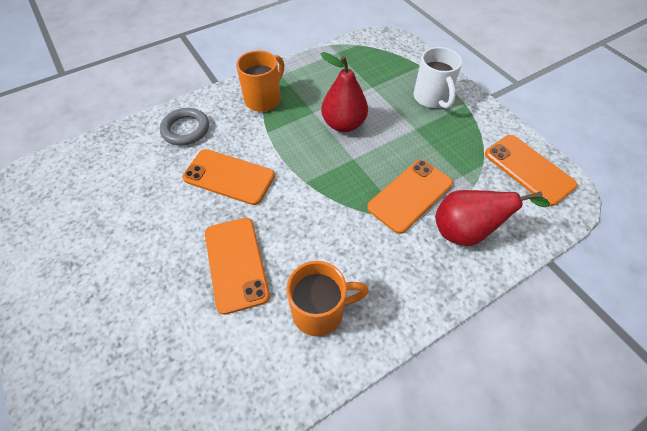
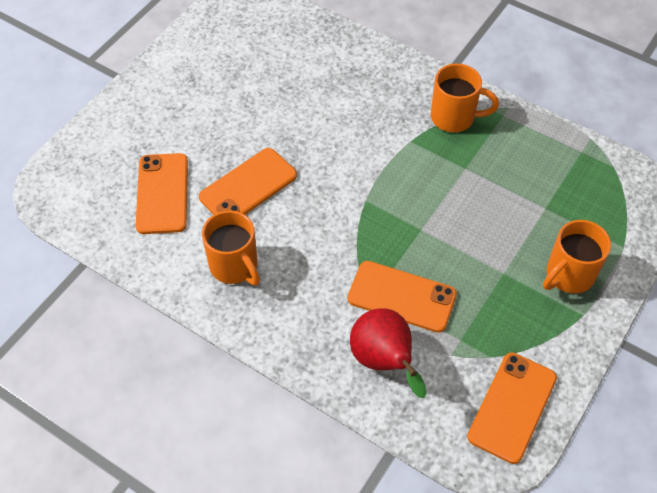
camera: 65 degrees right, 0 degrees up
(186, 129) = (371, 76): grey ring -> none
(229, 177) = (335, 137): orange phone -> orange phone (162, 193)
(343, 124) = (465, 202): red pear -> none
(431, 98) = (568, 275): white mug -> orange mug

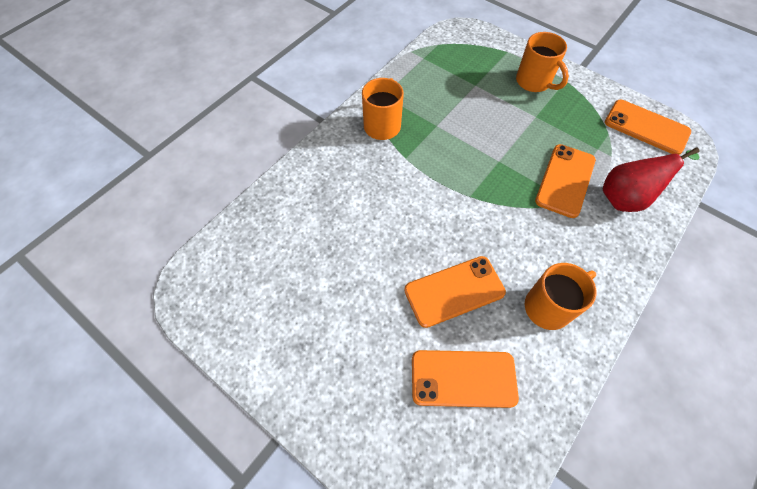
camera: 85 degrees left, 5 degrees up
(248, 186) = (454, 291): orange phone -> orange phone turned 75 degrees counterclockwise

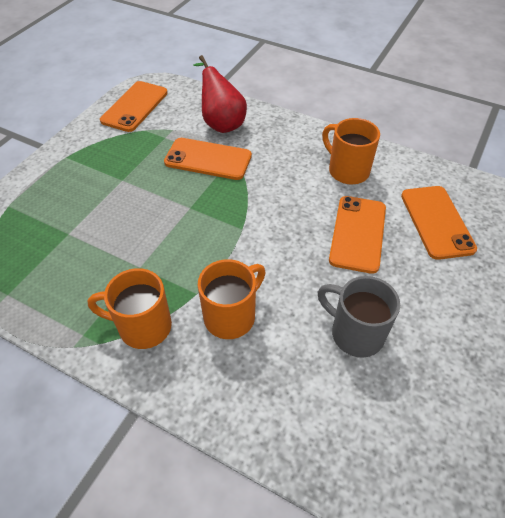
camera: 100 degrees left, 10 degrees down
(346, 258) = (355, 333): none -> grey mug
(454, 291) = (358, 233): orange phone -> orange phone turned 45 degrees clockwise
(534, 82) = (67, 181): orange mug -> orange mug (231, 316)

